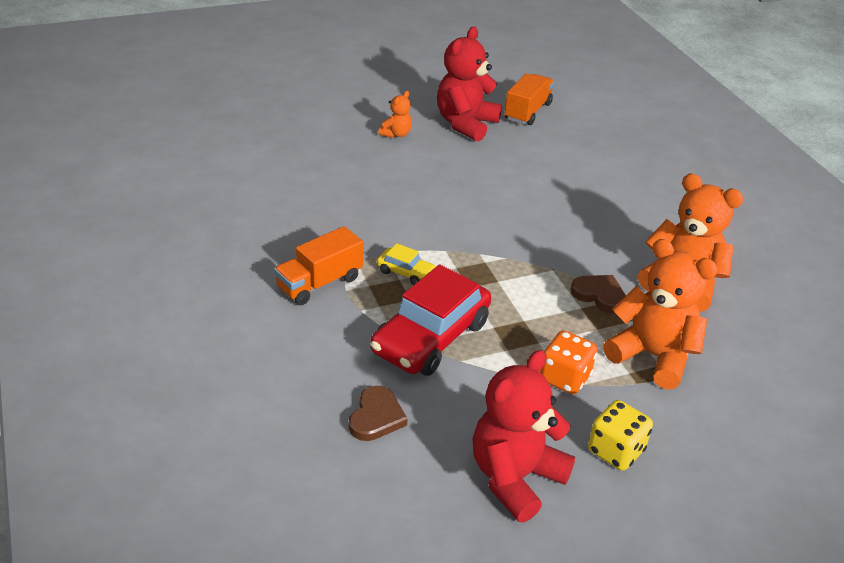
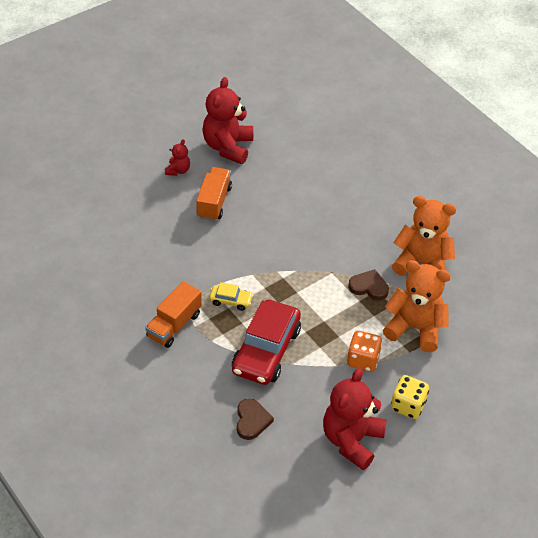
camera: 15 degrees left, 10 degrees up
(396, 134) = (178, 170): orange teddy bear -> red teddy bear
(527, 111) = (271, 122): orange truck -> orange truck (214, 202)

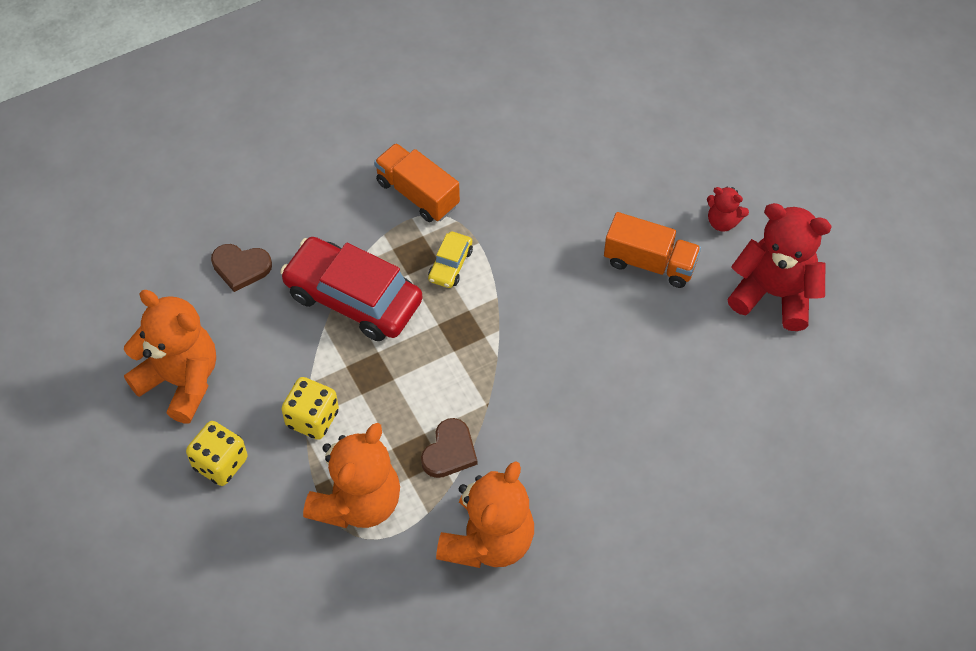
camera: 100 degrees right, 10 degrees up
(351, 440) = (181, 381): red teddy bear -> orange teddy bear
(363, 360) = (312, 418): orange dice -> yellow dice

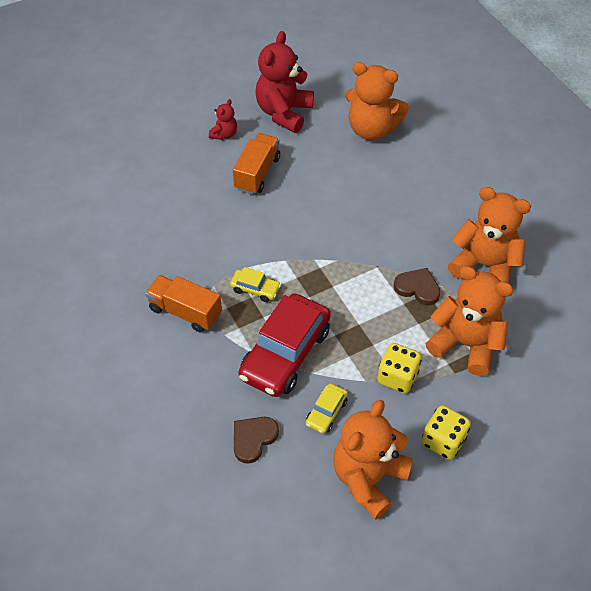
camera: 90 degrees left, 5 degrees down
(241, 267) = (253, 439): brown heart -> brown heart turned 150 degrees counterclockwise
(269, 340) = (326, 412): none -> yellow car
(417, 194) = (185, 312): orange truck -> orange truck turned 75 degrees clockwise
(750, 409) = (371, 129): none -> orange teddy bear

